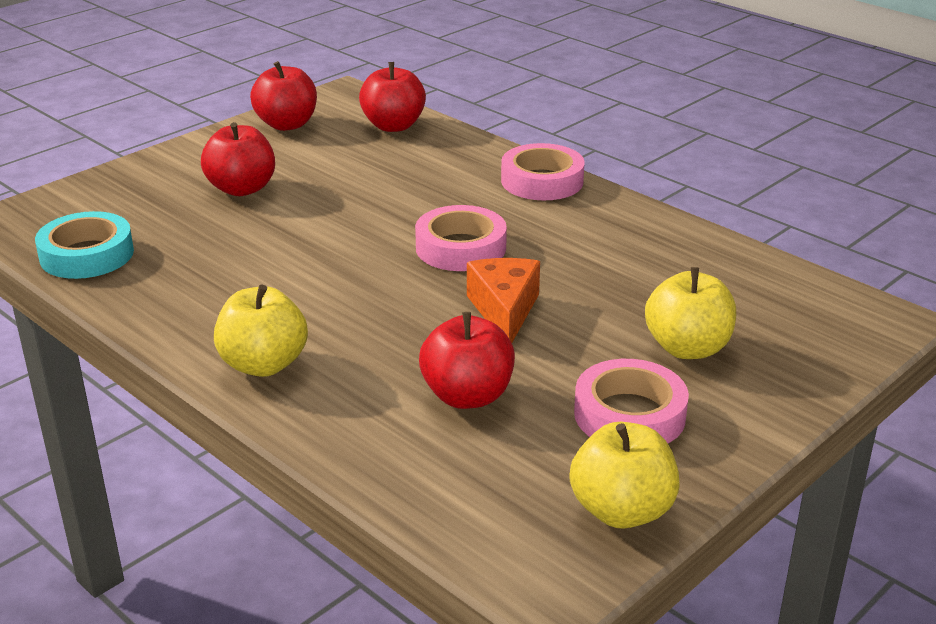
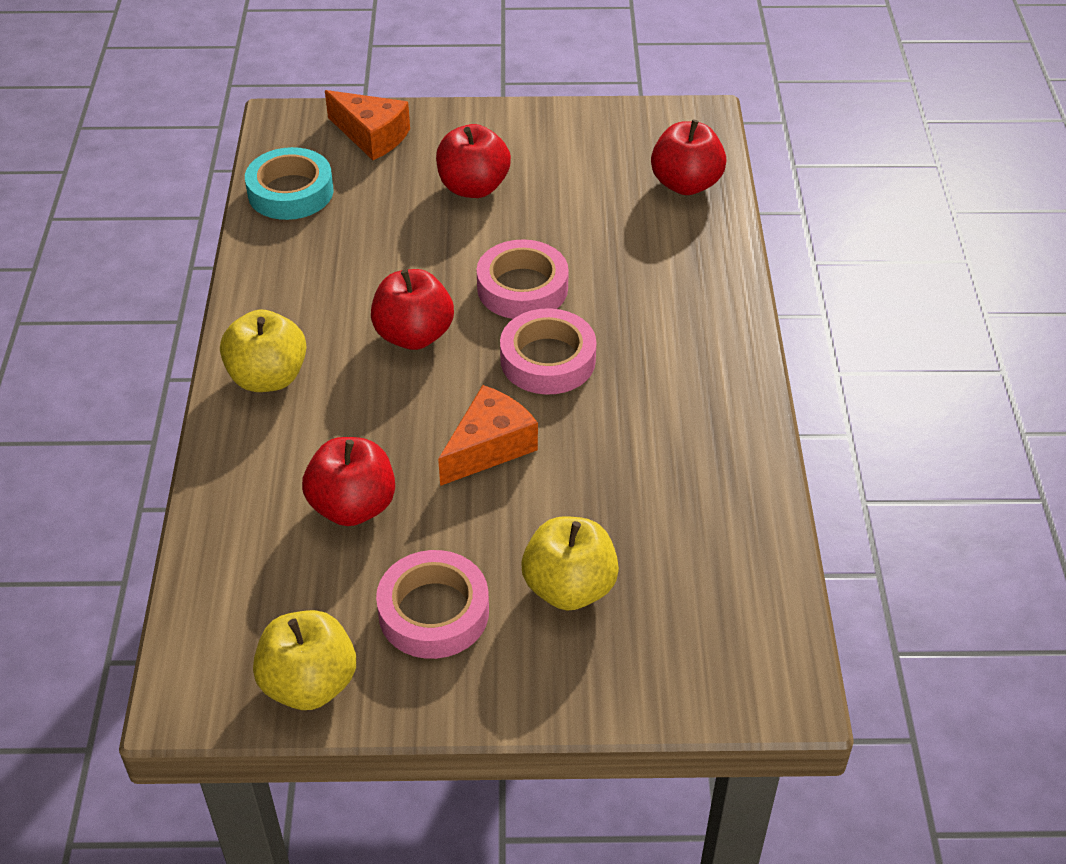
camera: 45 degrees right, 15 degrees up
(104, 196) = (372, 136): none -> orange cheese
(287, 124) = (601, 131): red apple -> red apple (414, 335)
(542, 181) = (720, 329): pink tape -> pink tape (522, 288)

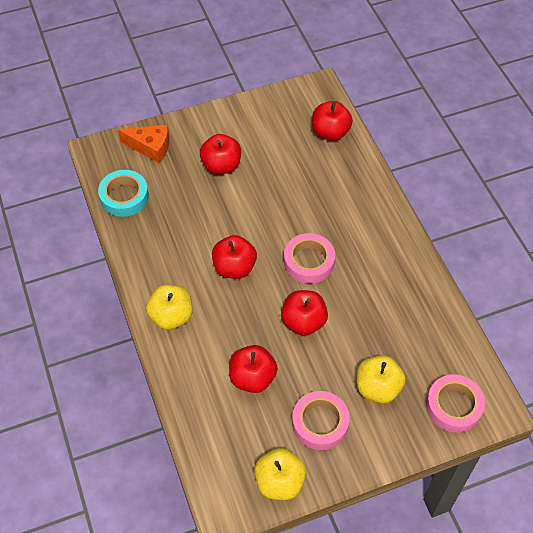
camera: 20 degrees left, 10 degrees up
(489, 447) = (303, 322): orange cheese -> red apple
(522, 288) = (276, 222): pink tape -> pink tape (453, 406)

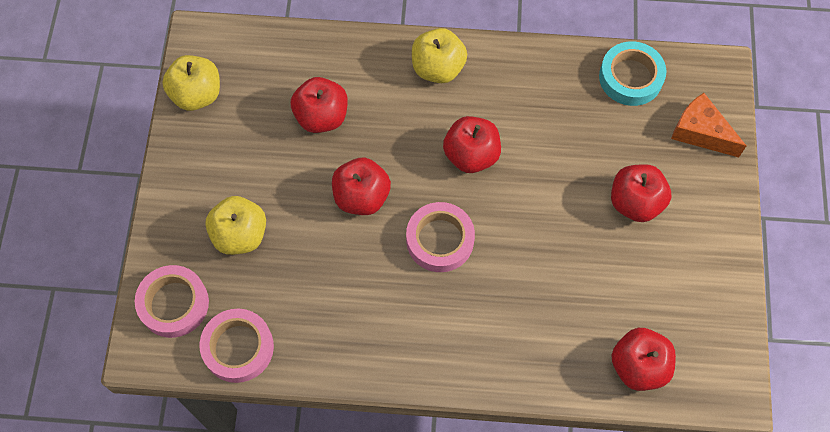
camera: 115 degrees right, 10 degrees up
(150, 147) = (700, 132): orange cheese -> orange cheese turned 90 degrees clockwise
(320, 423) = (234, 158): pink tape -> pink tape (238, 348)

